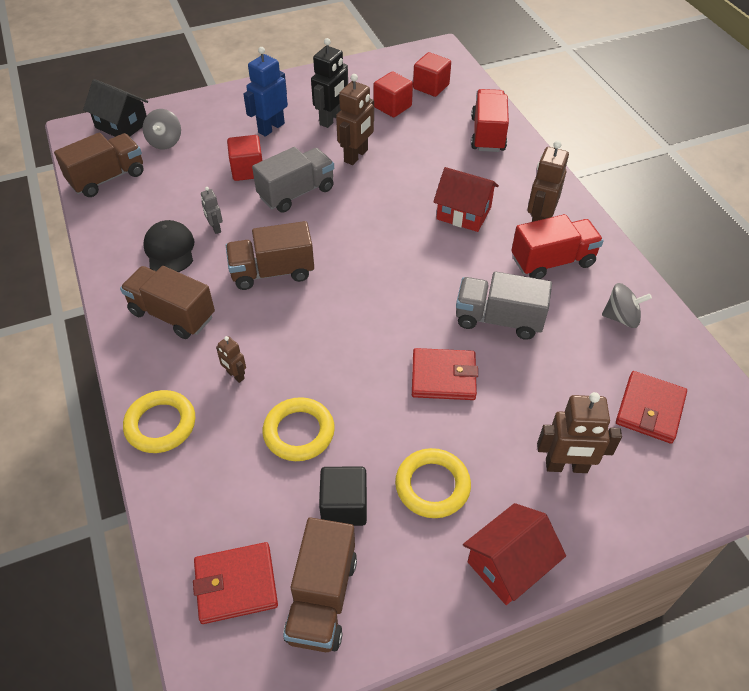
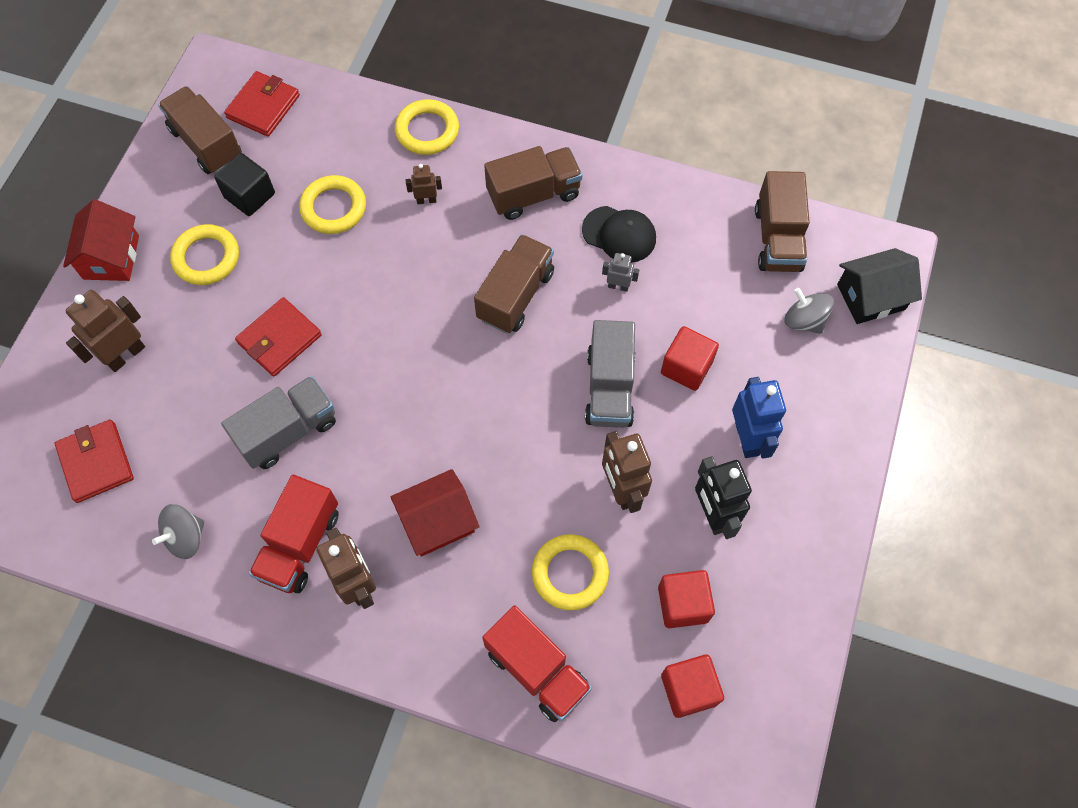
camera: 130 degrees right, 15 degrees up
(426, 149) = (570, 573): none -> yellow ring

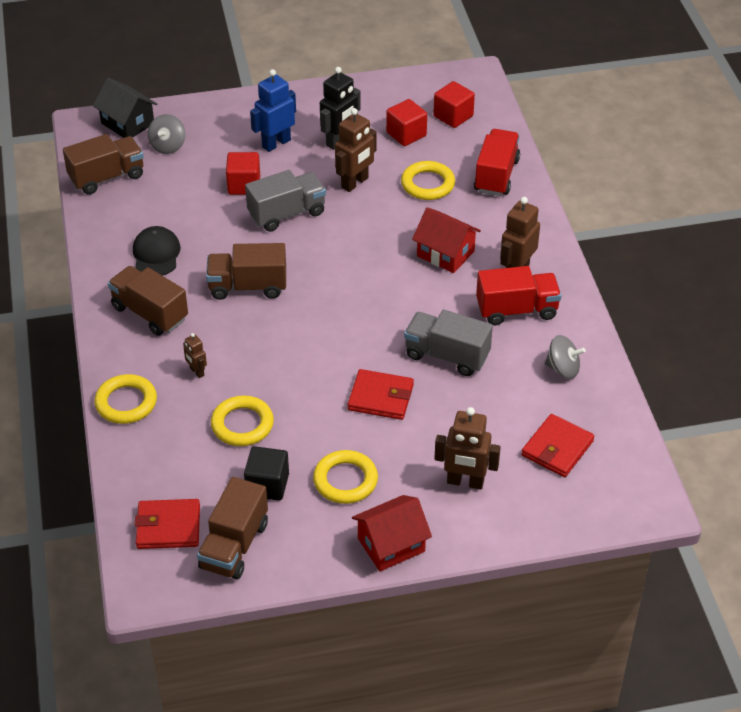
camera: 120 degrees left, 20 degrees down
(618, 286) = (202, 239): grey robot -> none

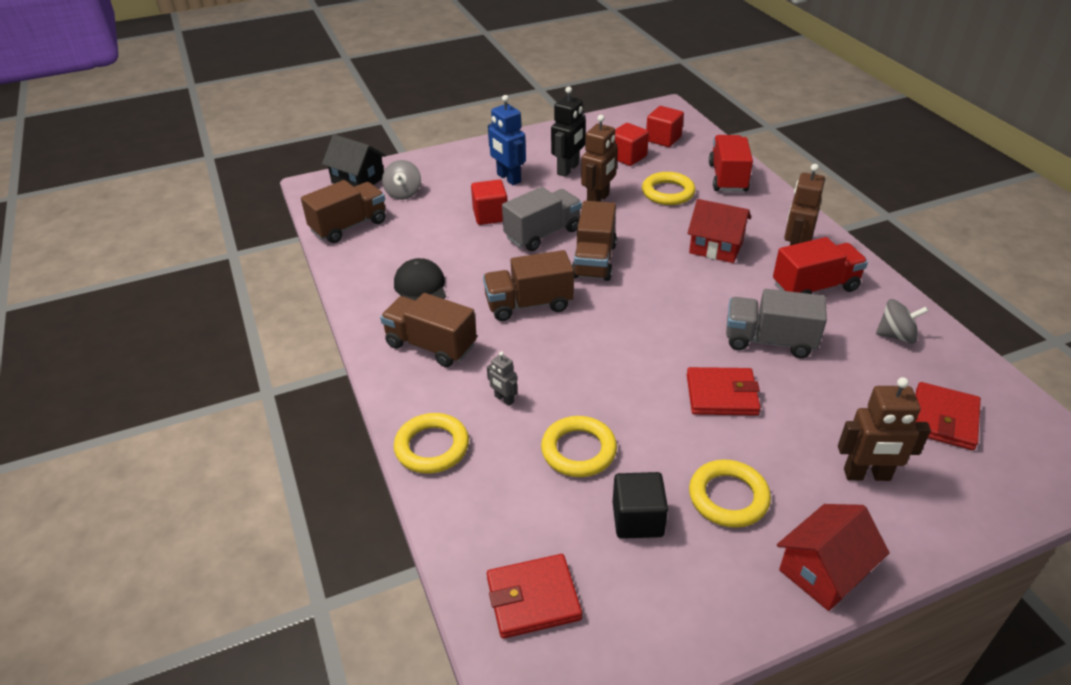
camera: 10 degrees left, 5 degrees down
(196, 372) = (504, 399): brown robot -> grey robot
(234, 546) = (628, 609): brown truck -> brown truck (594, 261)
(276, 143) = (508, 178): blue robot -> blue robot turned 75 degrees counterclockwise

